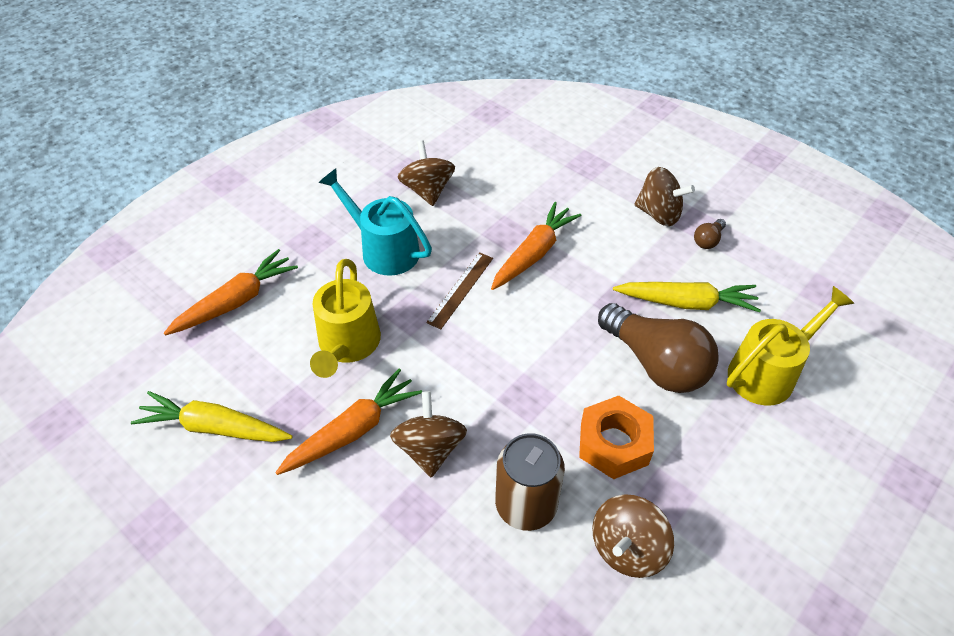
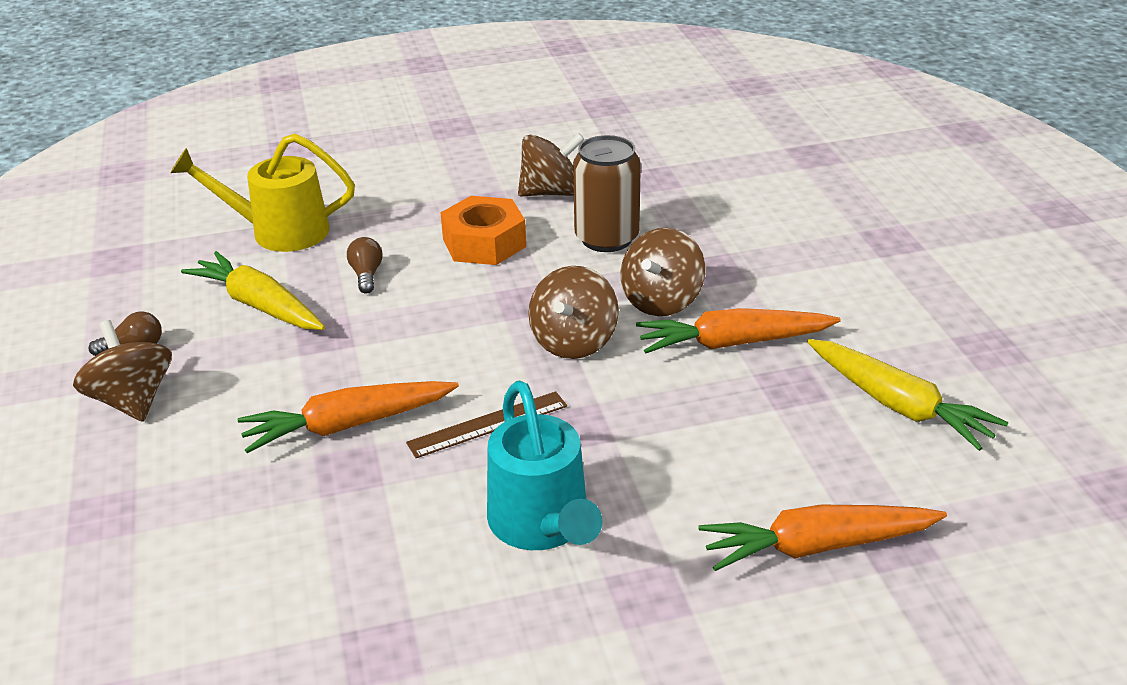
camera: 145 degrees left, 15 degrees down
(347, 346) = (686, 422): yellow watering can -> none
(427, 190) = (385, 594): brown spinning top -> brown spinning top (574, 342)
(656, 363) = (366, 275): brown light bulb -> brown light bulb, size x0.41

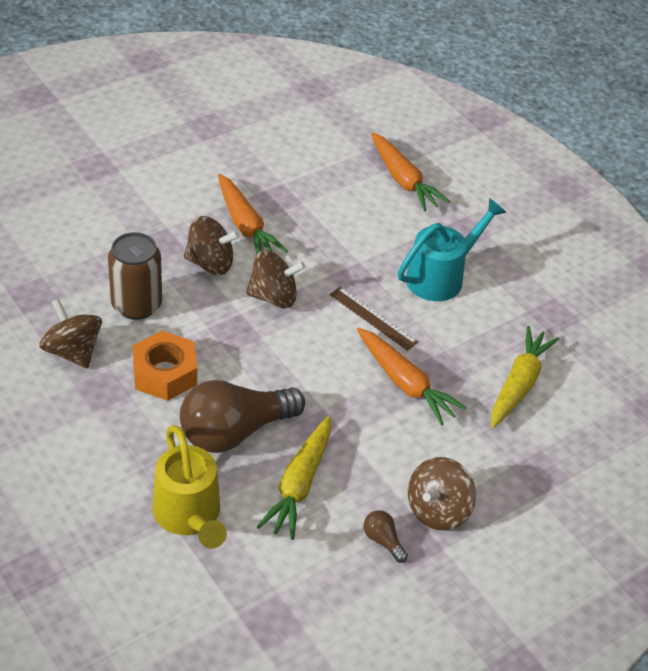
camera: 115 degrees left, 10 degrees up
(366, 275) = (234, 432): brown light bulb -> brown light bulb, size x2.42
(898, 405) = (278, 158): yellow carrot -> yellow carrot (519, 384)

